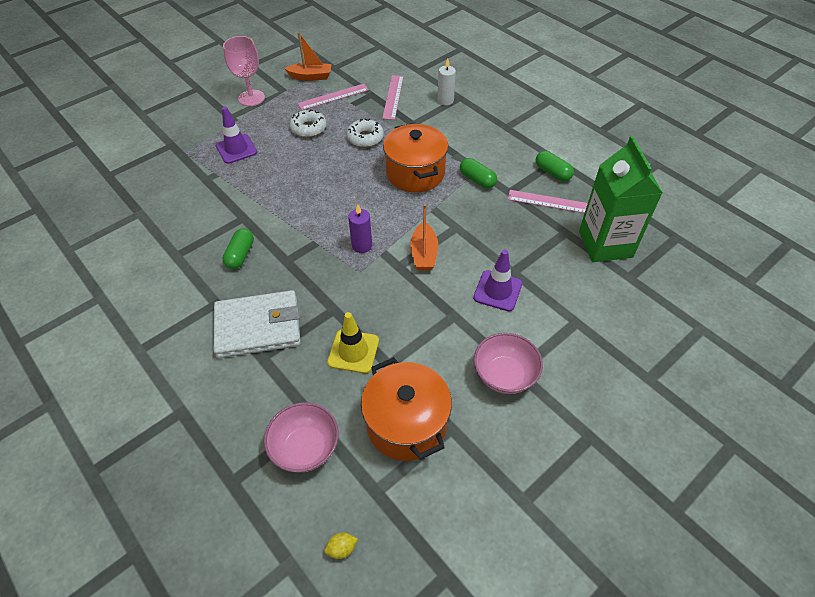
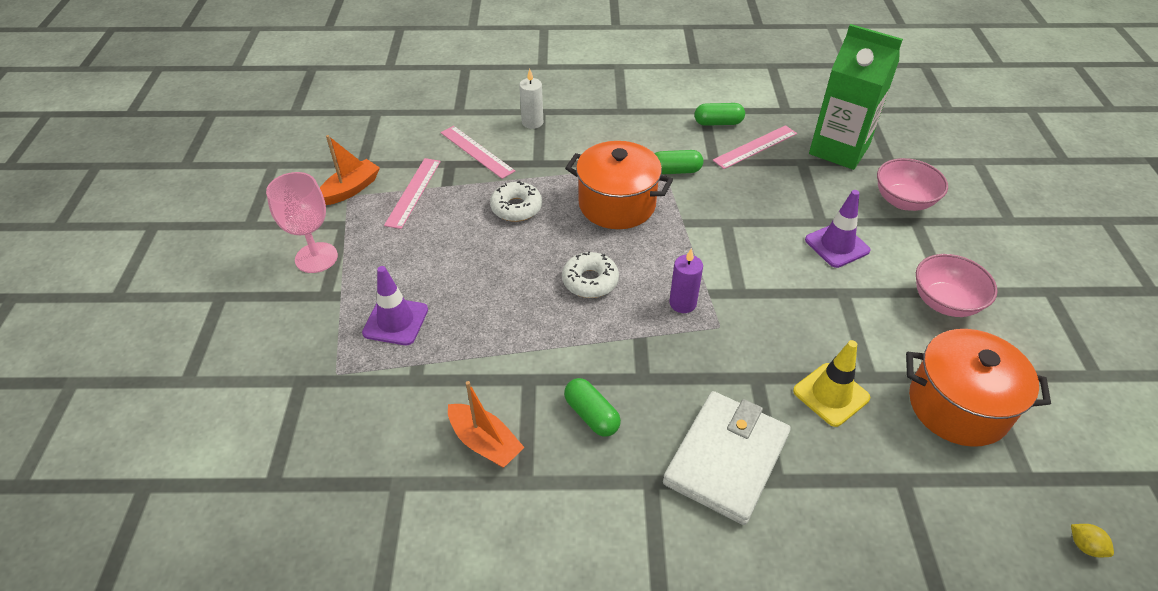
camera: 50 degrees left, 5 degrees down
(305, 448) = (936, 508): pink bowl -> pink bowl (903, 201)
(308, 128) = (441, 241): white donut -> white donut (590, 281)
(342, 548) = (1085, 546): yellow lemon -> yellow lemon turned 60 degrees counterclockwise
(424, 253) = (740, 265): orange boat -> orange boat (485, 442)

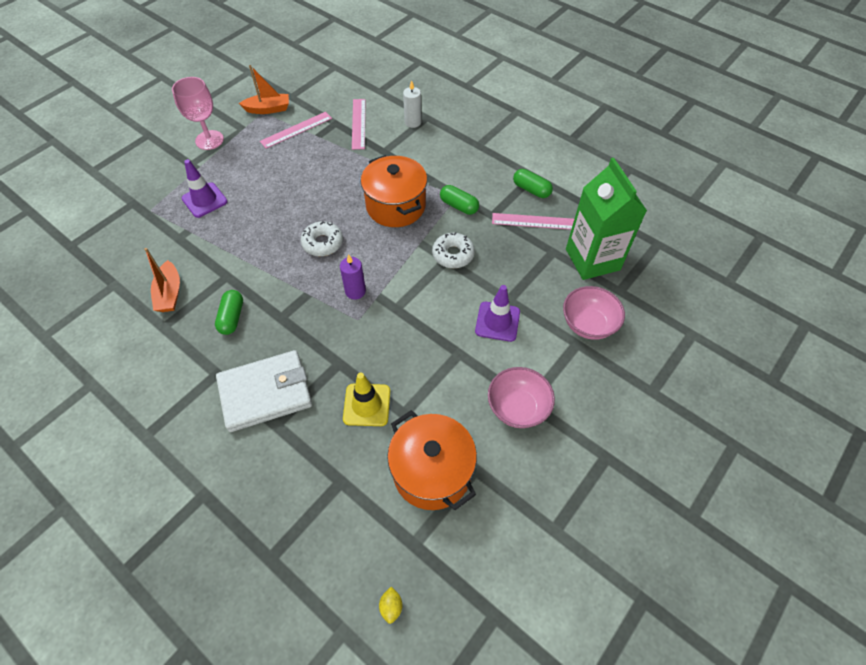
camera: 40 degrees right, 10 degrees up
(516, 208) = (338, 173): white donut -> white donut (453, 254)

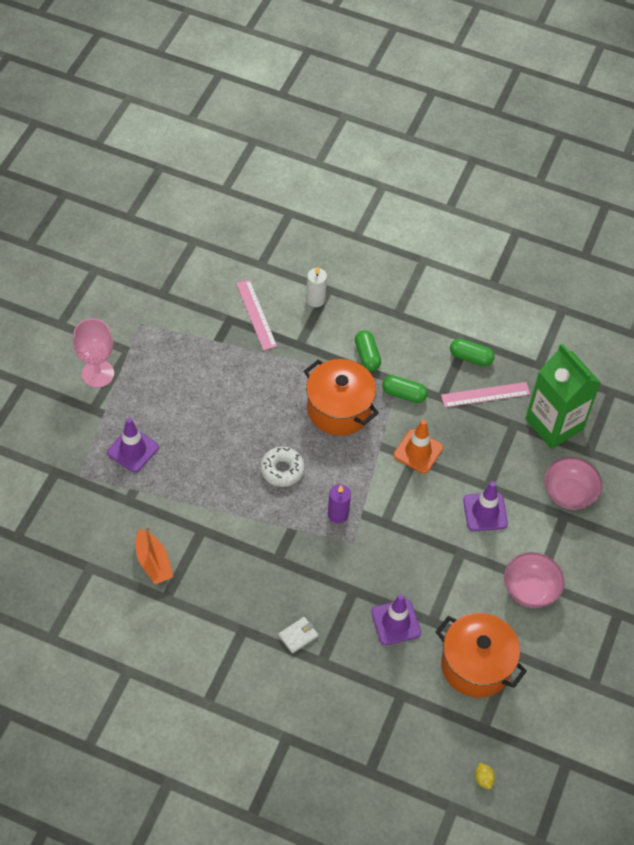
camera: 20 degrees left, 0 degrees up
(232, 317) = (229, 571): green capsule -> green capsule (367, 356)
(265, 393) = (298, 636): white wallet -> white wallet, size x0.41
(268, 109) = (144, 317): orange boat -> none
(296, 130) = (190, 338): pink ruler -> none
(367, 405) = (396, 622): yellow traffic cone -> purple traffic cone
(453, 254) = (418, 451): white donut -> orange traffic cone

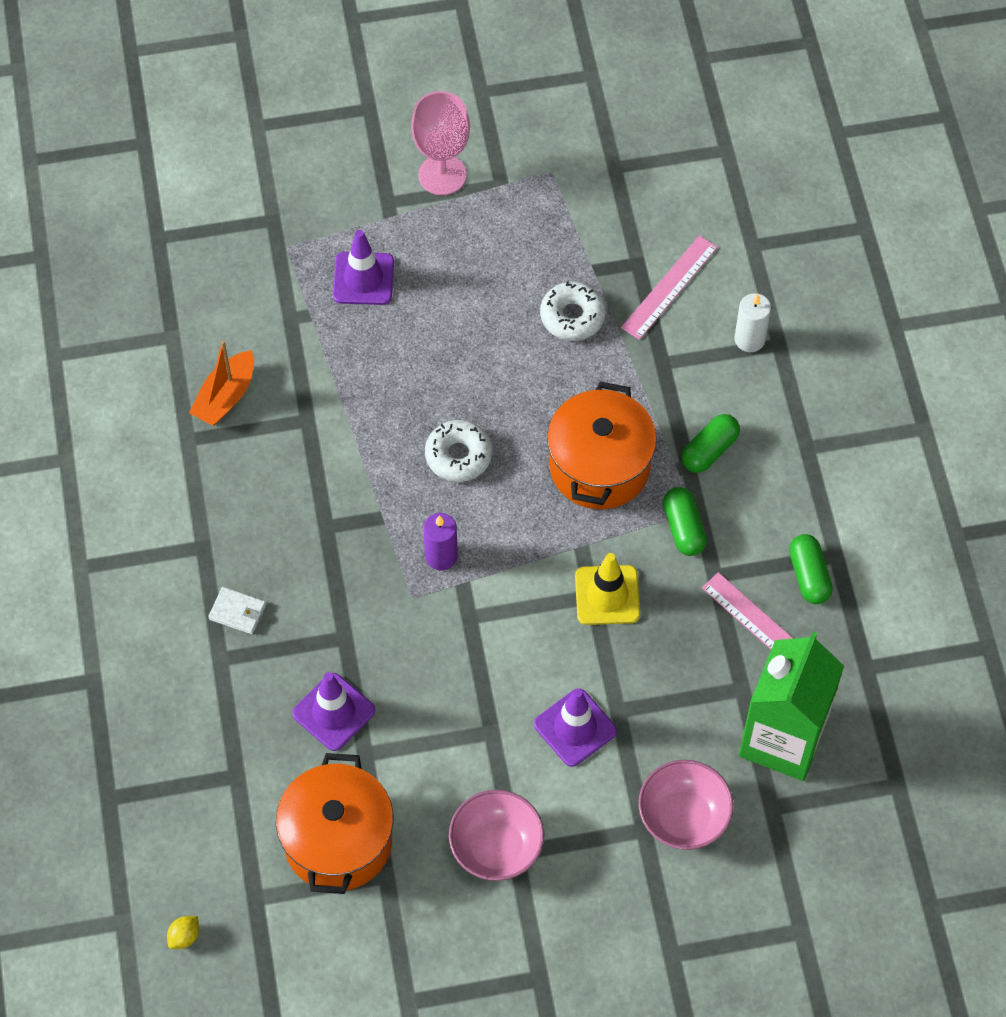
camera: 60 degrees right, 5 degrees up
(238, 367) = (572, 316): none -> white donut
(418, 451) = (607, 595): orange traffic cone -> yellow traffic cone

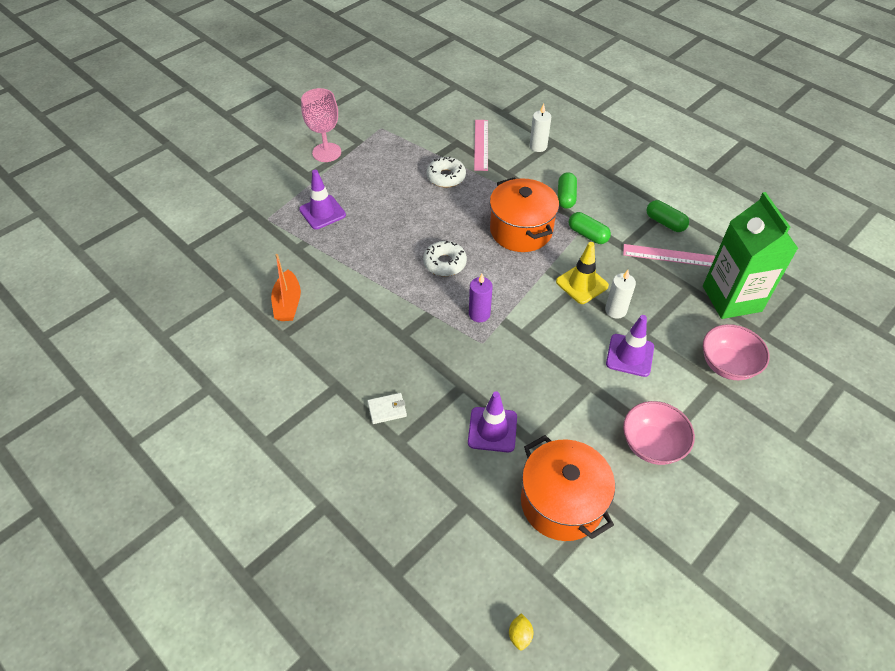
camera: 35 degrees left, 10 degrees down
(615, 659) = (615, 310): none -> white candle

